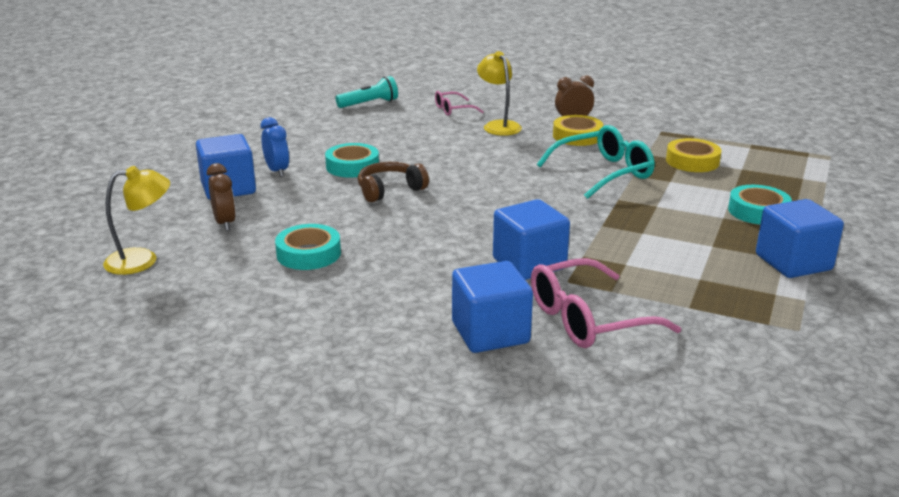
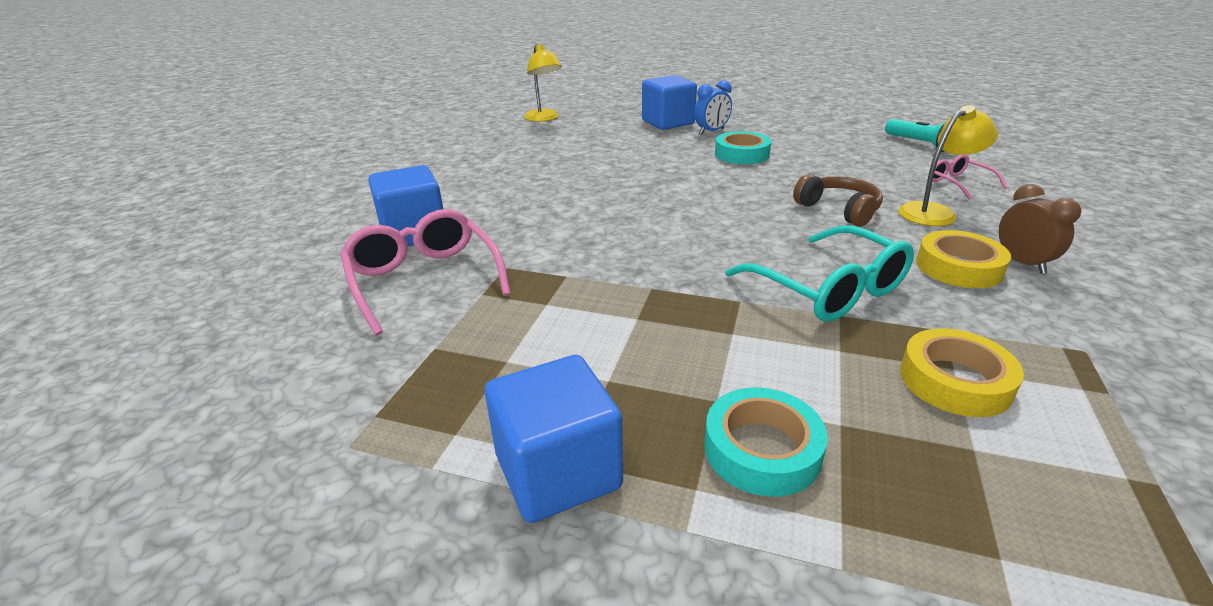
camera: 85 degrees right, 5 degrees up
(225, 223) = (605, 129): brown clock -> none
(308, 254) = (558, 158): turquoise tape -> none
(389, 190) = (695, 173): brown headphones -> brown headphones (839, 210)
(529, 264) = (544, 245): blue cube -> none

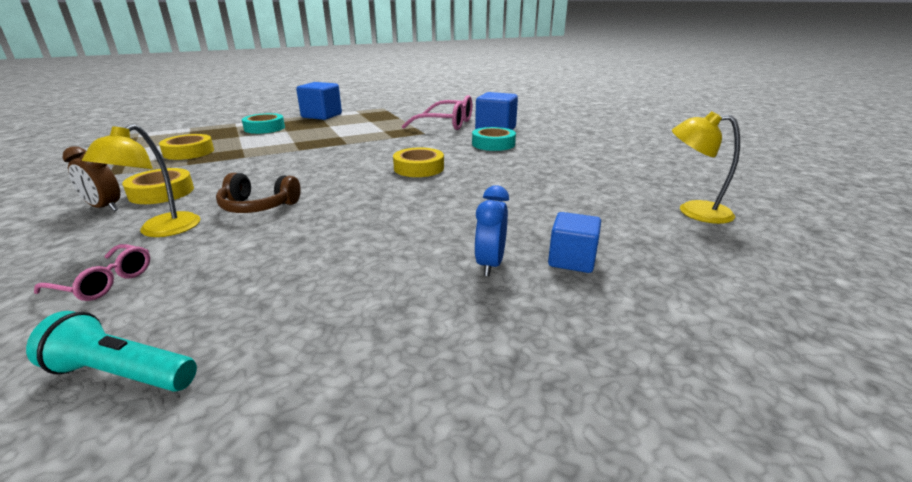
camera: 135 degrees right, 5 degrees down
(635, 204) = (419, 168): none -> yellow tape
(668, 122) = (571, 260): blue cube -> blue cube, size x0.64
(741, 154) = (402, 238): turquoise tape -> turquoise tape (493, 144)
(829, 289) = (253, 163): turquoise glasses -> none

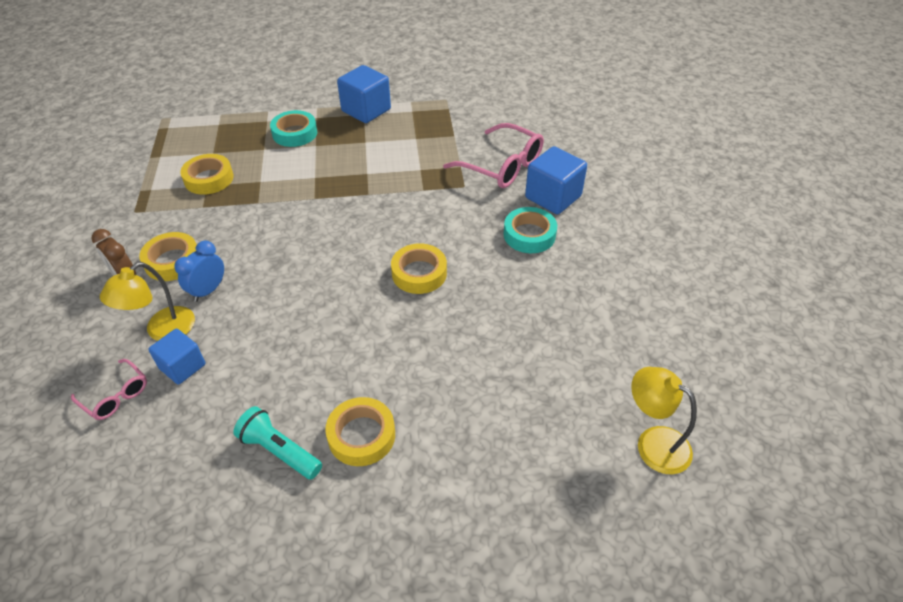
camera: 20 degrees right, 20 degrees up
(122, 374) = (116, 505): turquoise flashlight -> turquoise flashlight (279, 451)
(258, 206) = (245, 311): brown headphones -> none
(432, 254) = (361, 435): none -> yellow tape
(490, 264) = (401, 466): blue clock -> blue clock (208, 290)
(571, 260) = (473, 483): blue cube -> blue cube (182, 366)

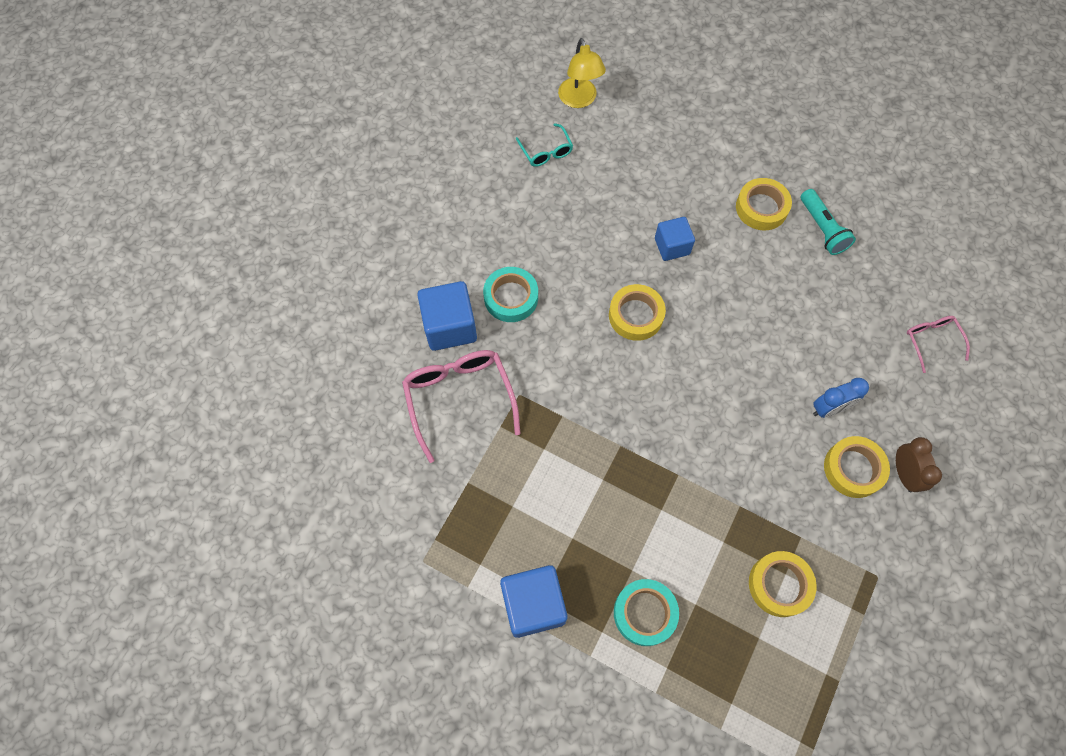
camera: 145 degrees left, 20 degrees up
(162, 331) = (881, 385): yellow lamp -> none
(182, 366) = (873, 338): blue cube -> blue cube (672, 246)
(625, 363) = (546, 151): none -> turquoise glasses

